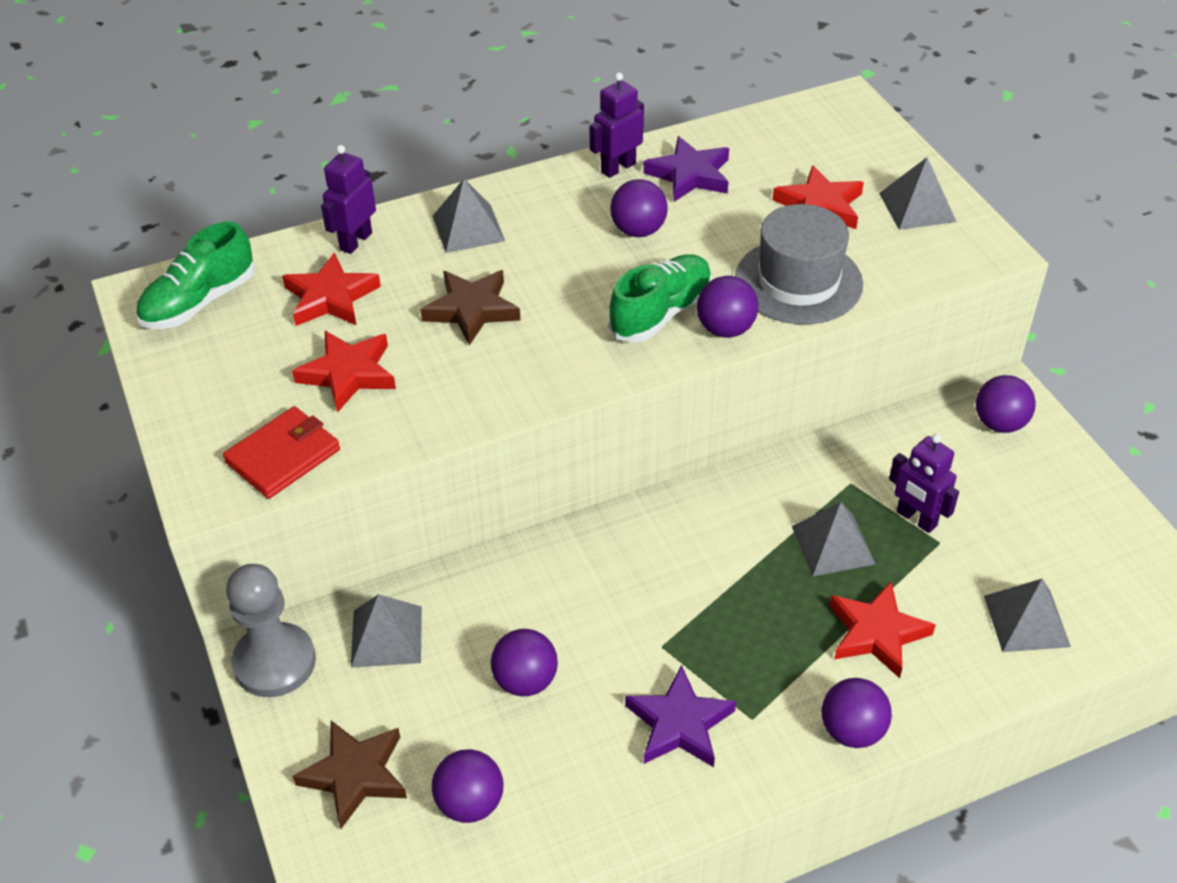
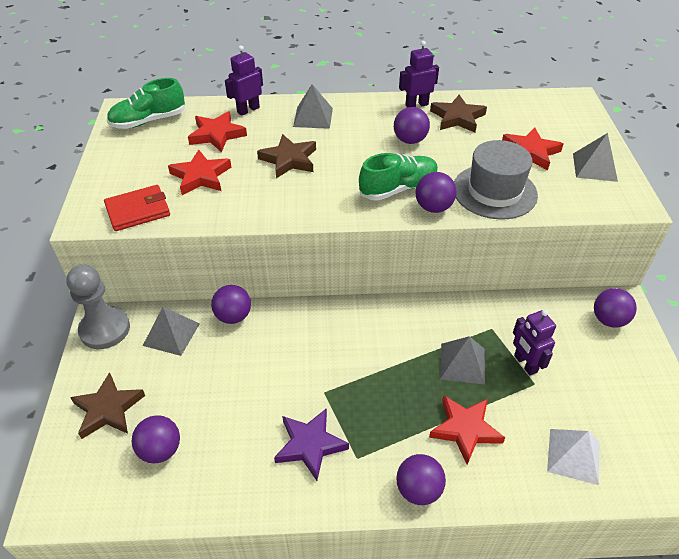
camera: 20 degrees right, 0 degrees up
(525, 681) = (233, 386): purple ball -> purple ball (233, 316)
(690, 175) = (457, 118): purple star -> brown star
(1026, 621) = (573, 456): grey pyramid -> white pyramid

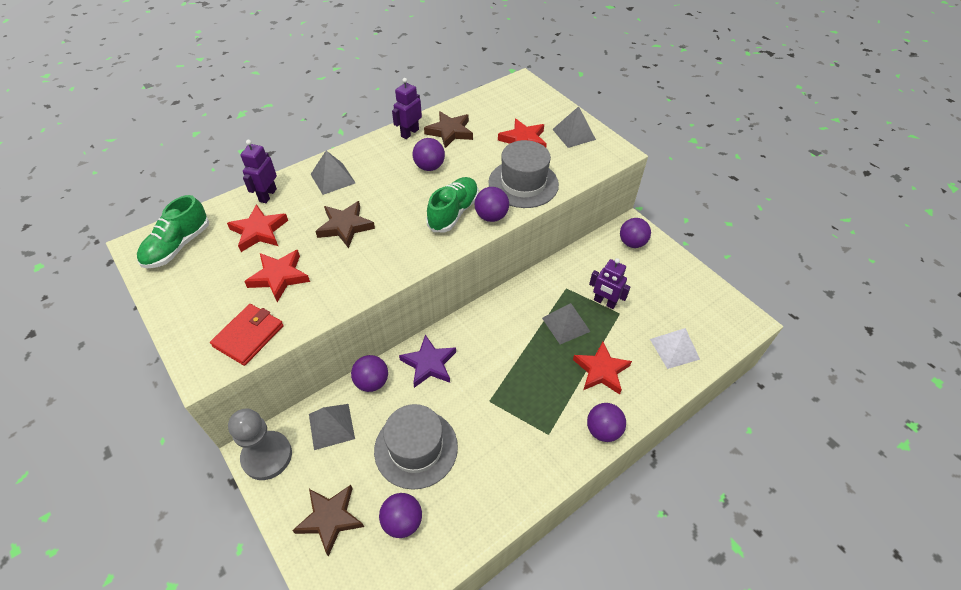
camera: 35 degrees left, 5 degrees up
(223, 394) = (416, 448): none -> grey hat
(310, 445) = (510, 446): purple star -> purple star (429, 364)

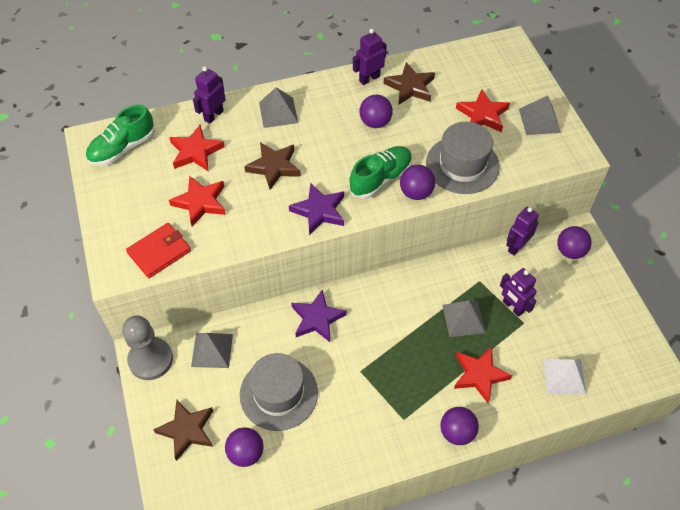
camera: 20 degrees right, 5 degrees up
(372, 382) = (259, 320): purple ball -> none
(405, 255) = (319, 211): none -> purple star
(586, 251) = (516, 246): none -> purple robot

